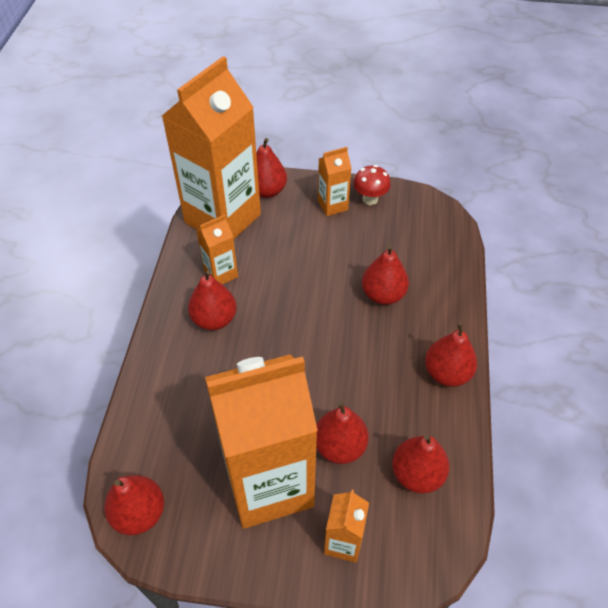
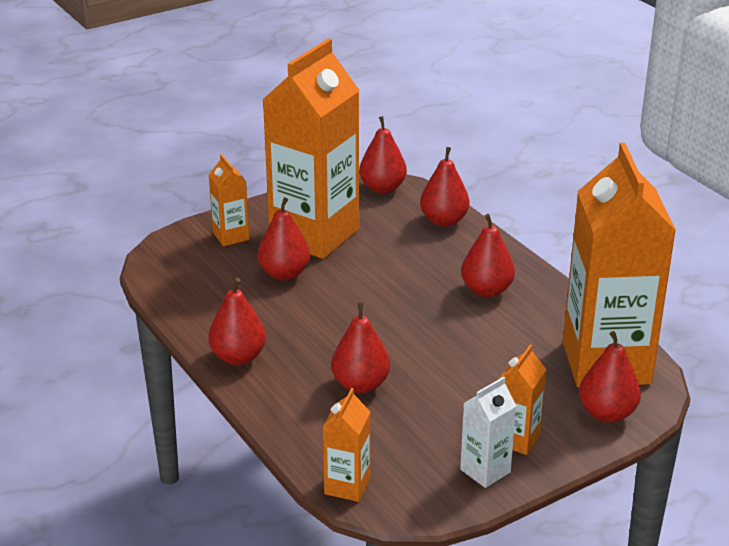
camera: 140 degrees right, 20 degrees down
(221, 274) = (532, 321): orange carton -> orange carton (347, 486)
(370, 199) = (485, 471): red mushroom -> white carton
(417, 474) = (208, 288): red pear -> red pear (444, 221)

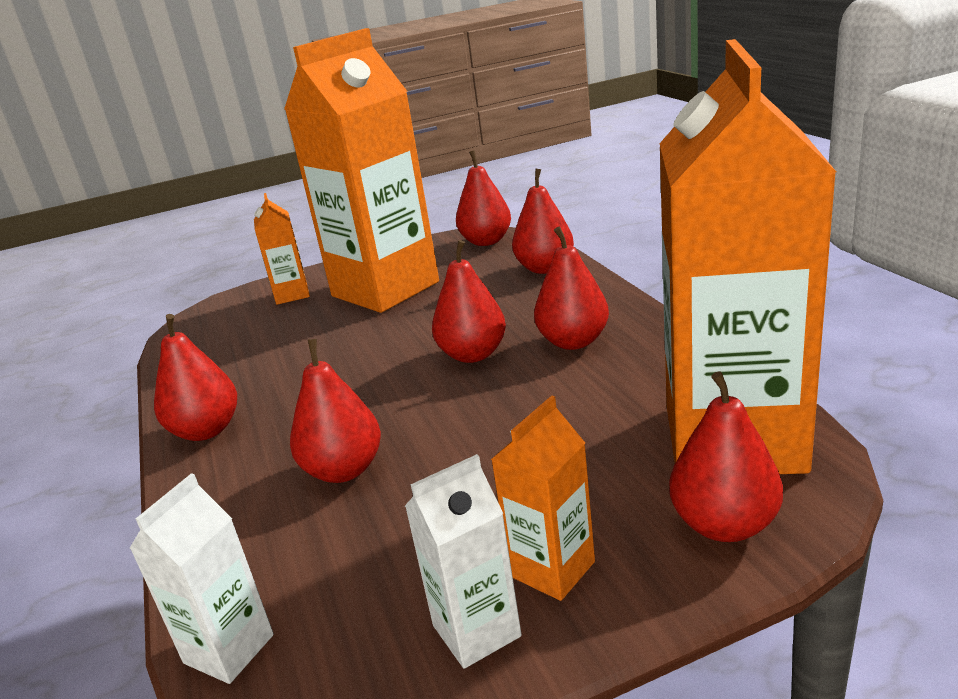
camera: 15 degrees right, 5 degrees down
(284, 274) = (326, 330): red pear -> red pear (473, 354)
(347, 486) = (229, 649): orange carton -> white carton

